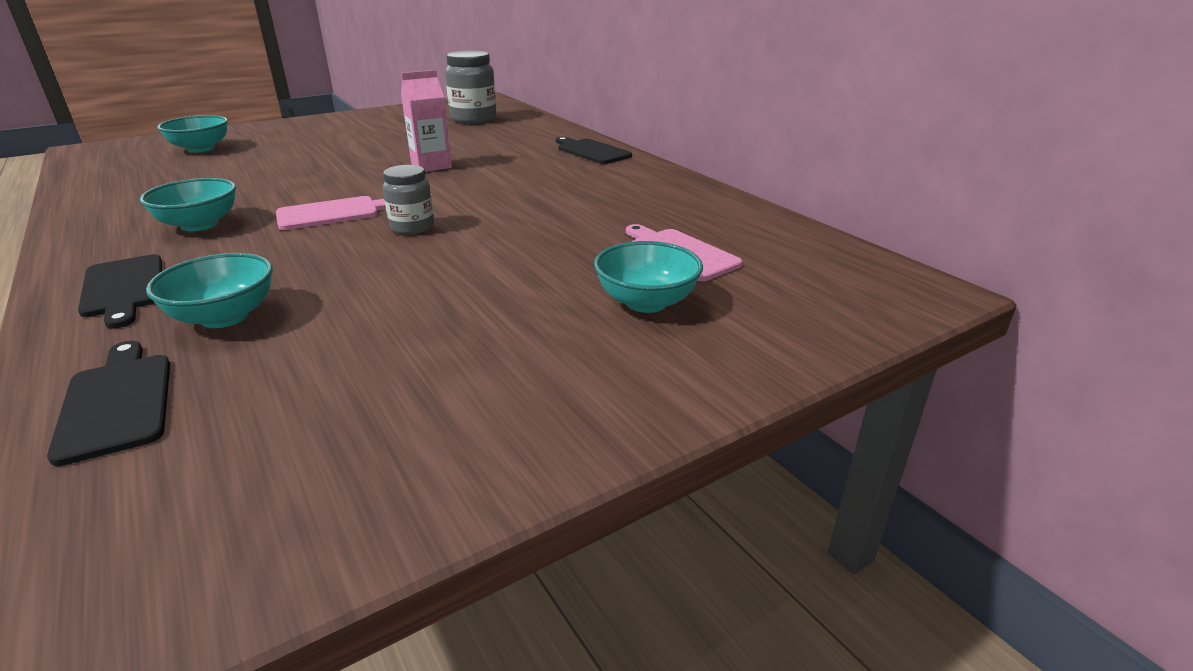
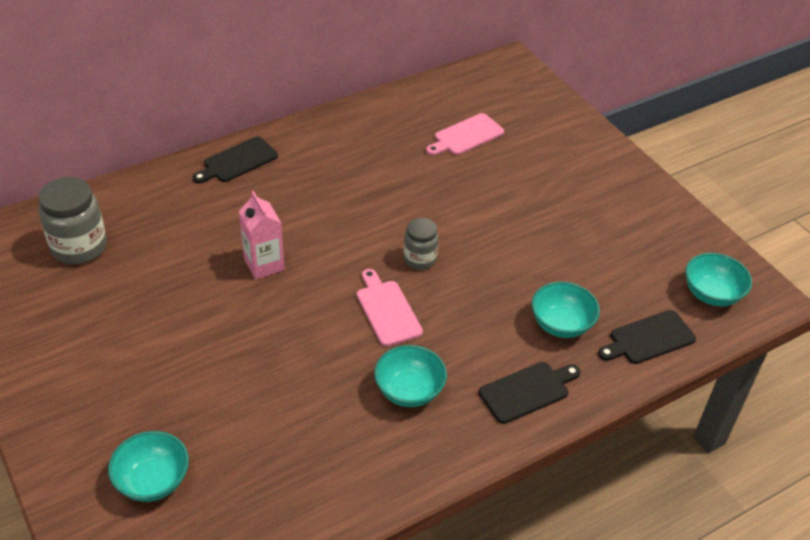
camera: 90 degrees left, 15 degrees up
(646, 302) = (530, 155): turquoise bowl -> turquoise bowl (711, 294)

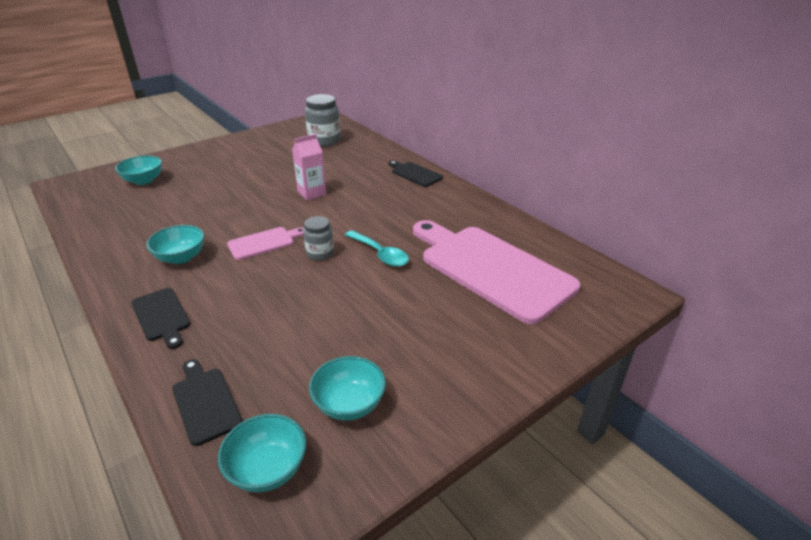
camera: 85 degrees right, 10 degrees down
(428, 210) = (380, 254): none -> turquoise spoon
(466, 136) = (491, 269): pink cutting board -> pink cutting board, size x2.25
(561, 324) = (235, 336): turquoise bowl -> turquoise bowl (349, 404)

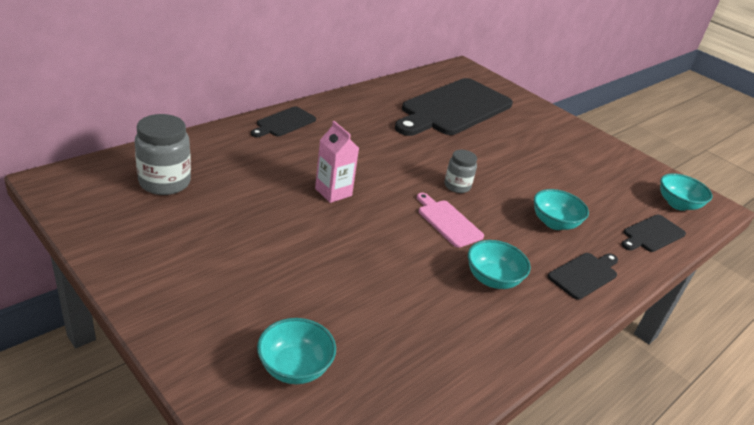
camera: 100 degrees left, 0 degrees up
(349, 404) = (615, 175): turquoise bowl -> turquoise bowl (554, 223)
(380, 254) = (448, 154): turquoise spoon -> none
(491, 269) = (454, 108): pink cutting board -> black cutting board

